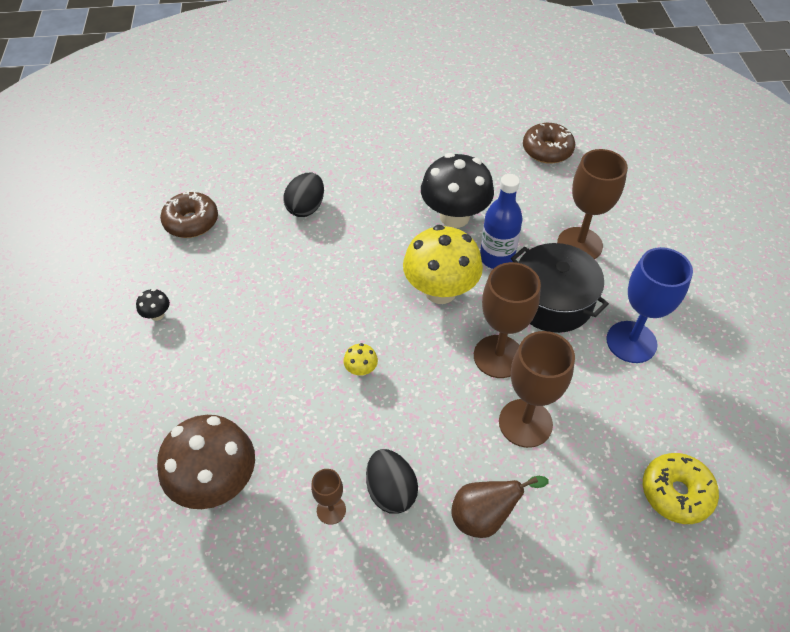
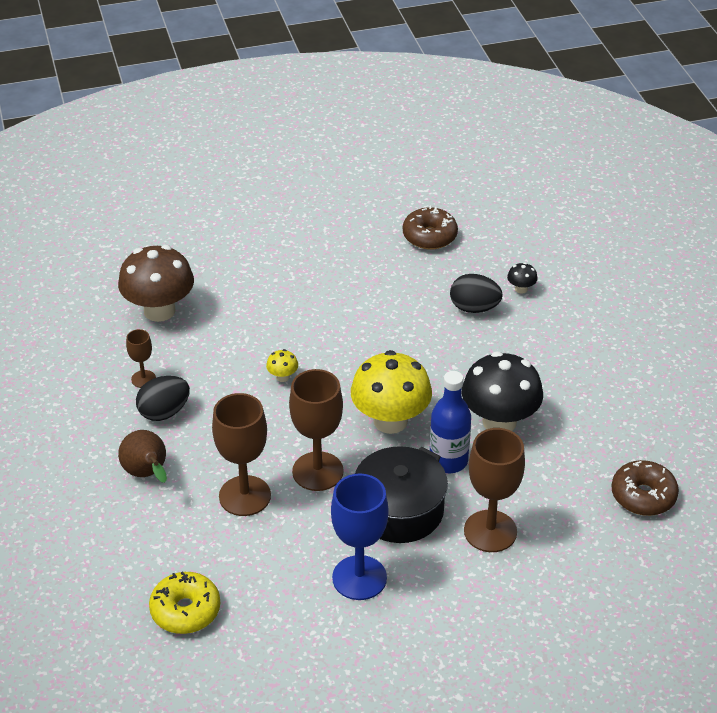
camera: 80 degrees right, 10 degrees down
(157, 315) = (315, 241): black mushroom -> black mushroom (521, 289)

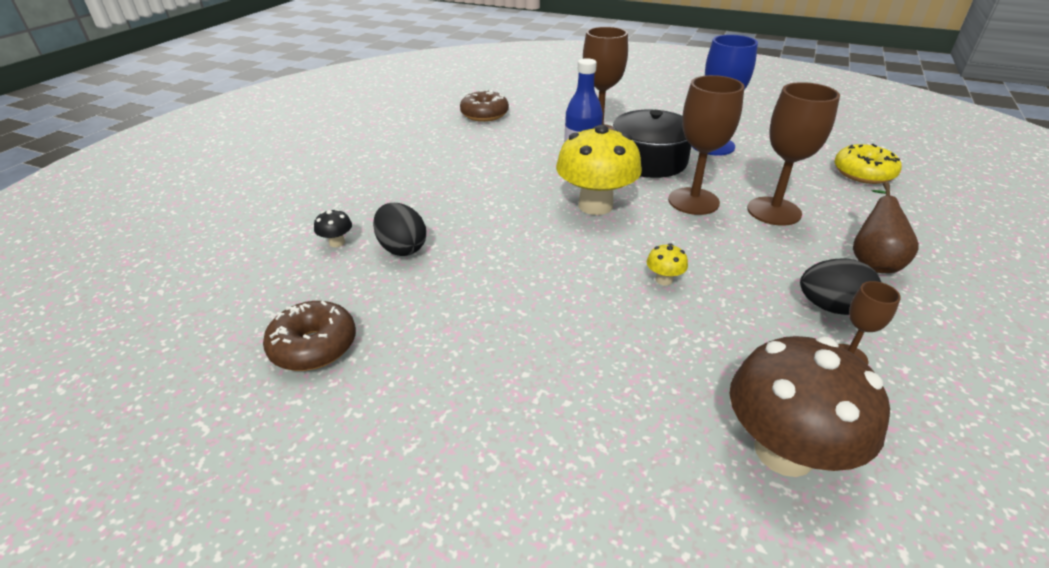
camera: 140 degrees left, 5 degrees down
(499, 422) = (512, 172): black mushroom -> none

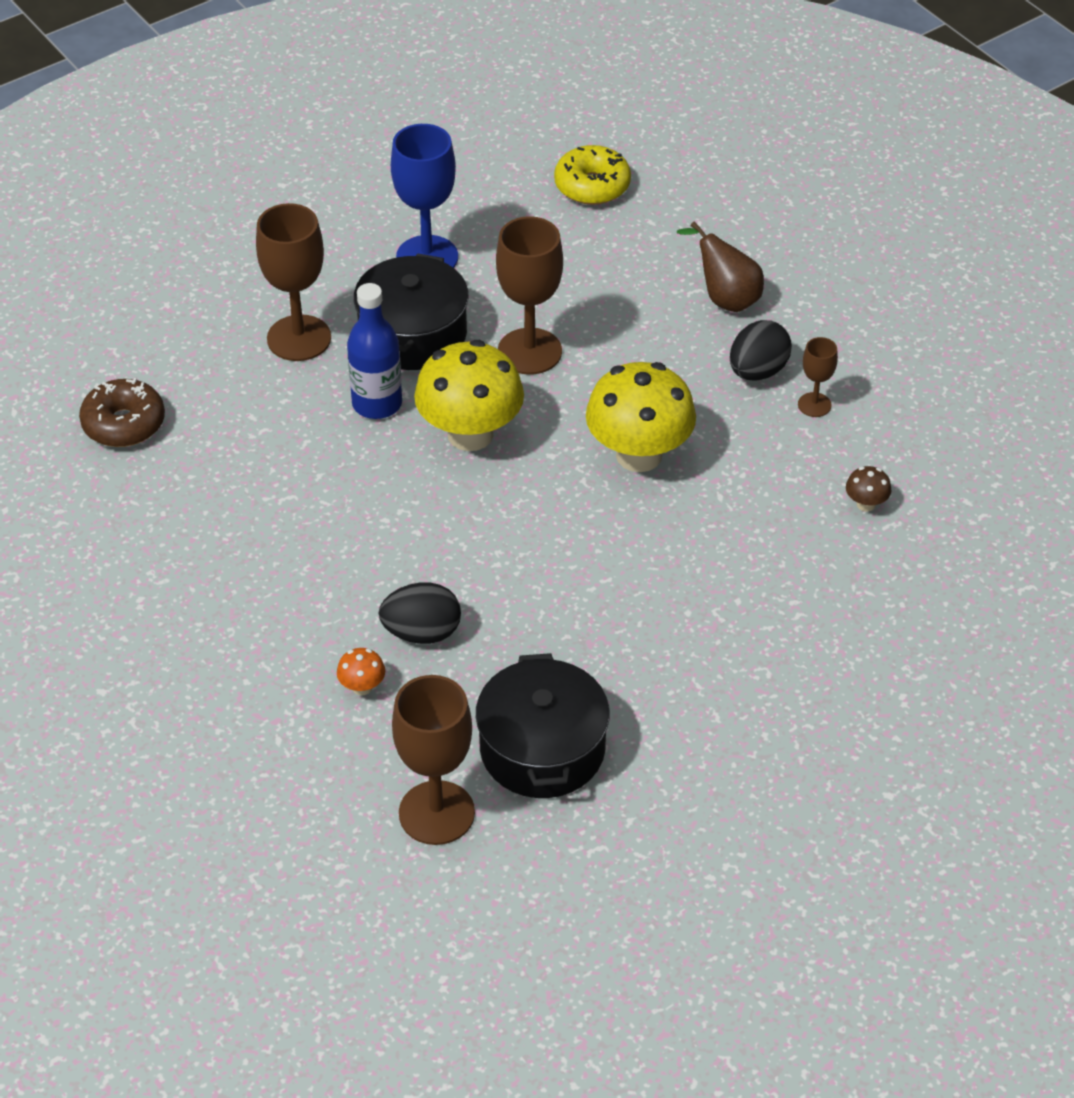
camera: 60 degrees left, 10 degrees up
(314, 346) = (542, 749): brown donut -> black pot
(337, 242) = (362, 687): black mushroom -> orange mushroom
(664, 280) = (639, 455): yellow mushroom -> yellow mushroom, size x2.44
(774, 211) = (599, 304): brown goblet -> brown goblet (436, 813)
(784, 451) = (866, 504): brown mushroom -> brown mushroom, size x0.41

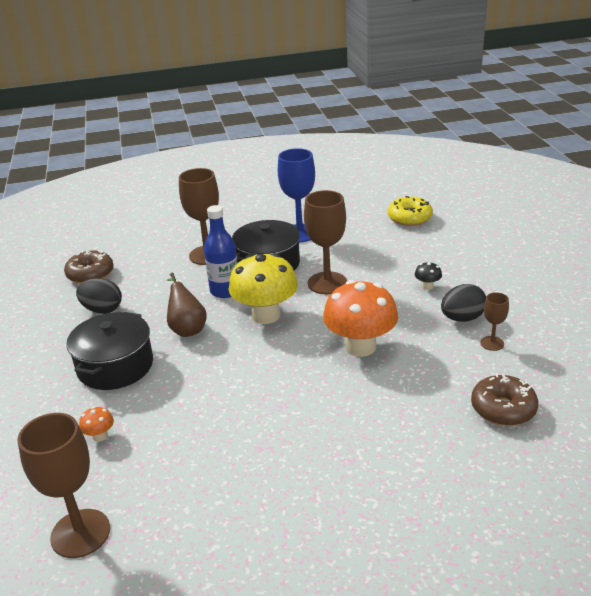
camera: 25 degrees right, 15 degrees down
(422, 632) = (159, 414): black egg -> black egg (102, 310)
(542, 749) = (181, 510): black pot -> black pot (115, 366)
(639, 455) = (360, 347): yellow mushroom -> orange mushroom
(683, 323) = (427, 286): none -> black mushroom
(725, 298) = (460, 279): brown pear -> brown pear (187, 328)
(866, 504) = (503, 409): brown mushroom -> brown donut

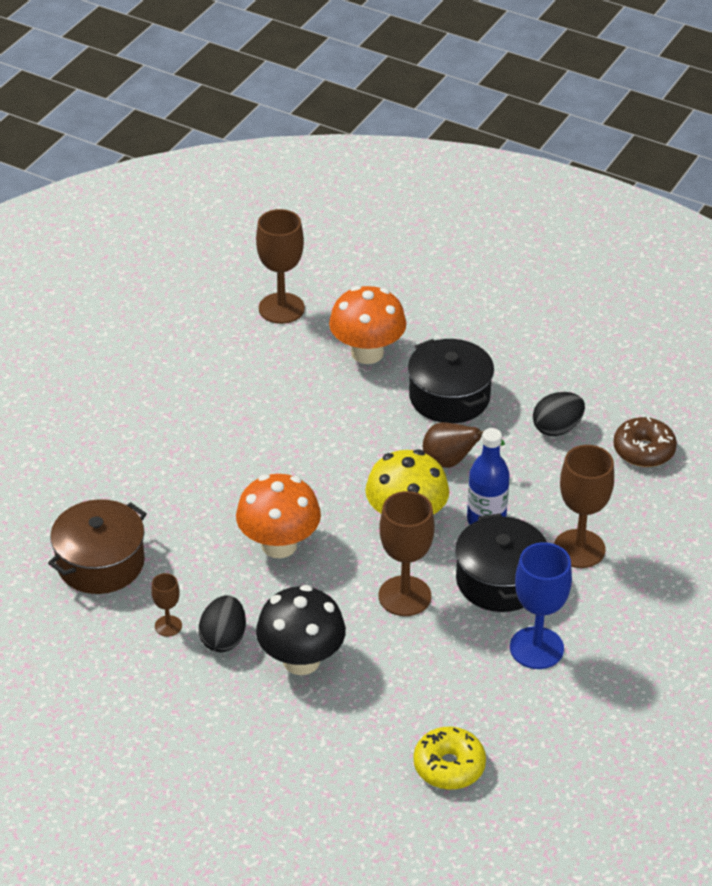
camera: 130 degrees right, 10 degrees up
(100, 436) = (367, 353): orange mushroom -> orange mushroom, size x2.44
(427, 286) = (301, 660): black mushroom -> black mushroom, size x2.44
(503, 409) = (100, 563): brown donut -> brown pot

